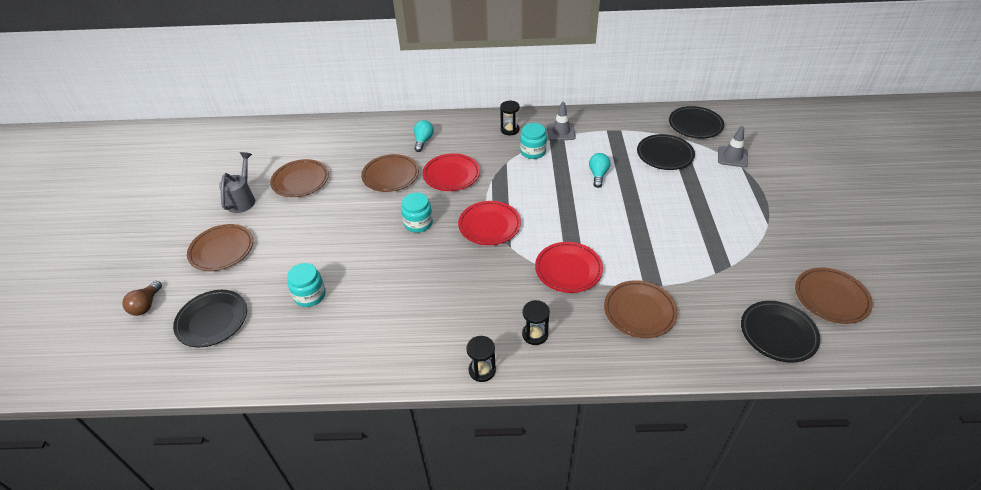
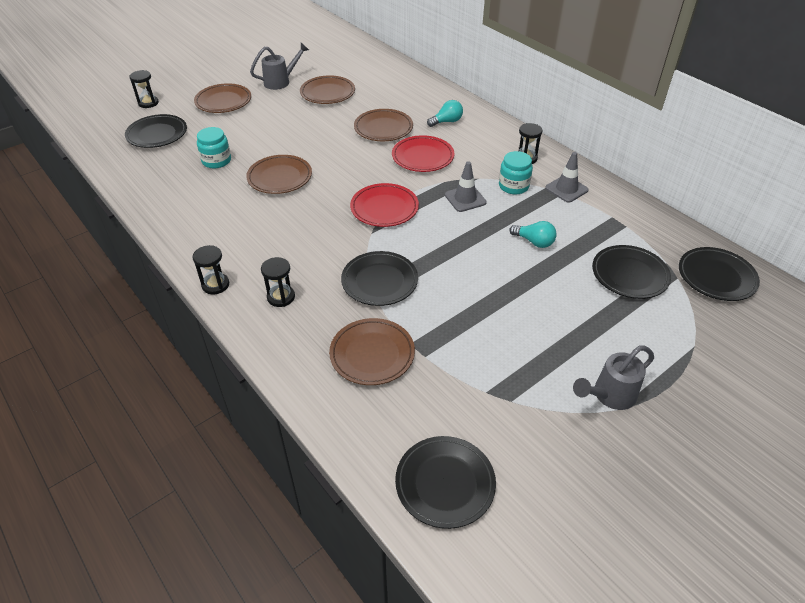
camera: 50 degrees right, 0 degrees up
(146, 305) = (148, 103): brown light bulb -> black hourglass
(418, 223) = (344, 170): turquoise jar -> none
(568, 270) = (379, 281): red plate -> black plate
(598, 175) = (534, 242): turquoise light bulb -> turquoise light bulb turned 60 degrees clockwise
(732, 157) = (702, 331): grey traffic cone -> grey traffic cone (465, 199)
(755, 222) = (609, 396): none -> grey watering can
(831, 298) = (554, 518): brown plate -> brown plate (280, 178)

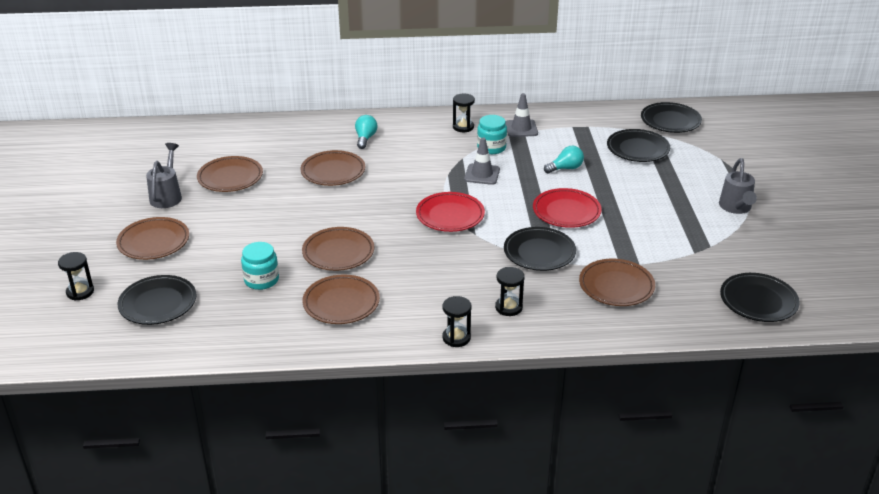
camera: 55 degrees left, 10 degrees down
(216, 207) = (341, 303): none -> brown plate
(422, 157) = (402, 170): red plate -> red plate (566, 212)

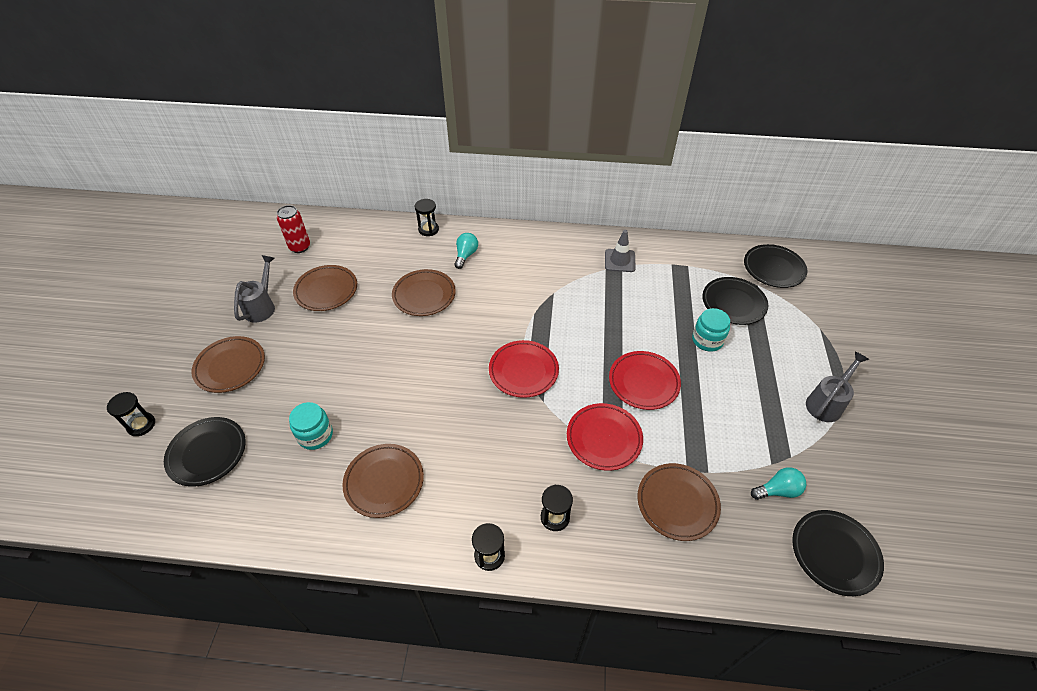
camera: 10 degrees right, 15 degrees up
(188, 148) = (300, 247): none -> red can
(338, 252) = (400, 407): brown plate -> none
(463, 127) = (563, 252): black hourglass -> black hourglass (428, 229)
(482, 174) = (568, 318): grey traffic cone -> none
(491, 147) = (585, 282): turquoise jar -> turquoise jar (707, 340)
(539, 252) = (604, 438): black plate -> red plate
(565, 168) = (654, 320): turquoise light bulb -> turquoise light bulb (777, 490)
(736, 208) = (827, 403): grey watering can -> grey watering can turned 150 degrees counterclockwise

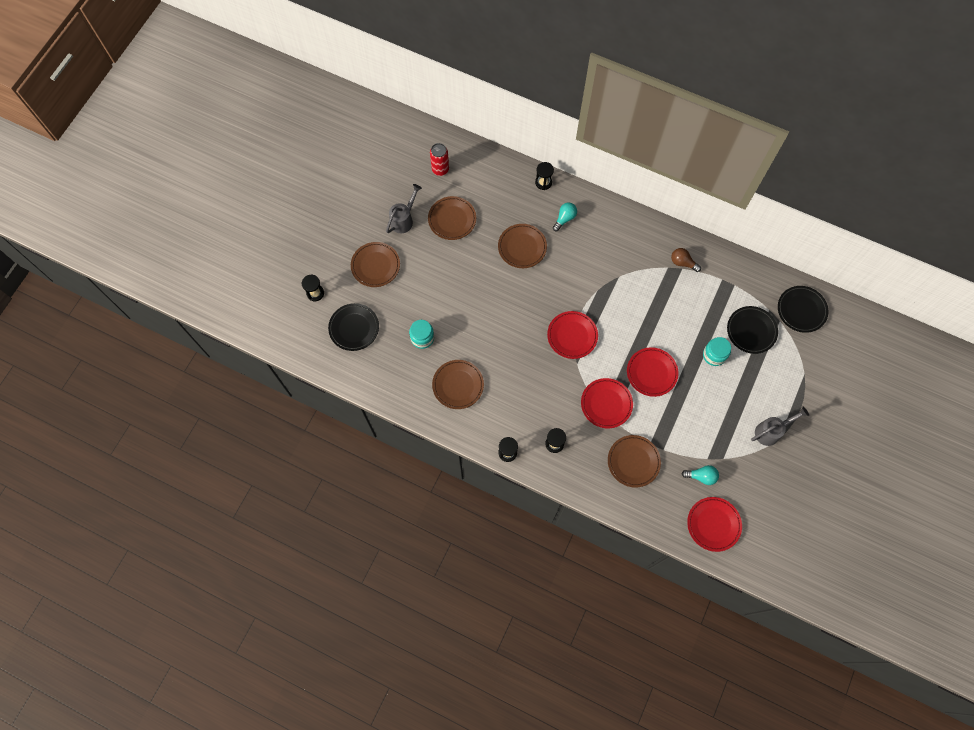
camera: 20 degrees right, 20 degrees up
(620, 260) = (682, 263): grey traffic cone -> brown light bulb
(834, 553) = (713, 524): black plate -> red plate

